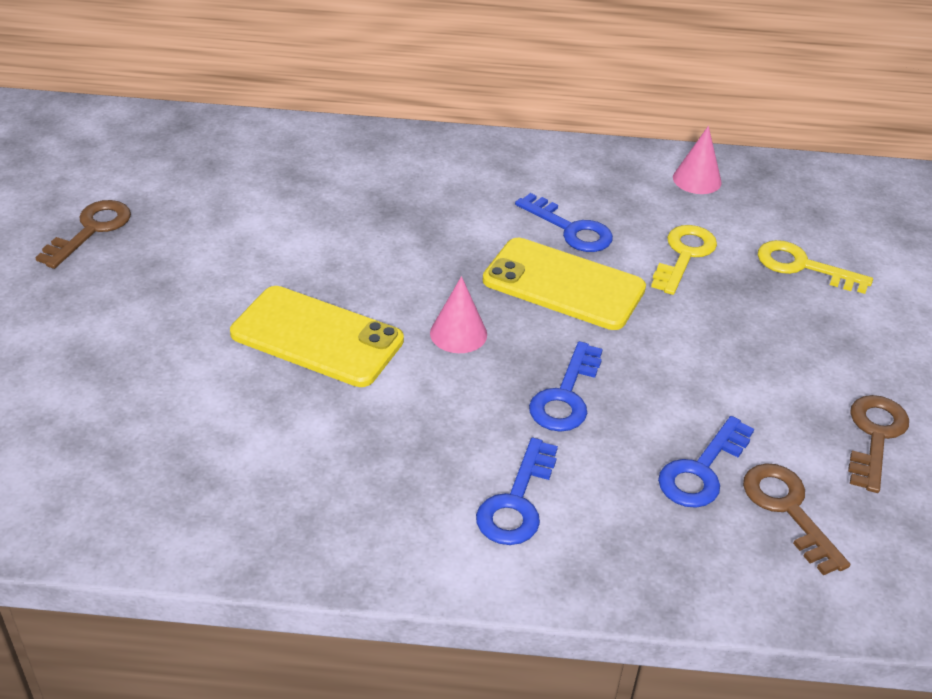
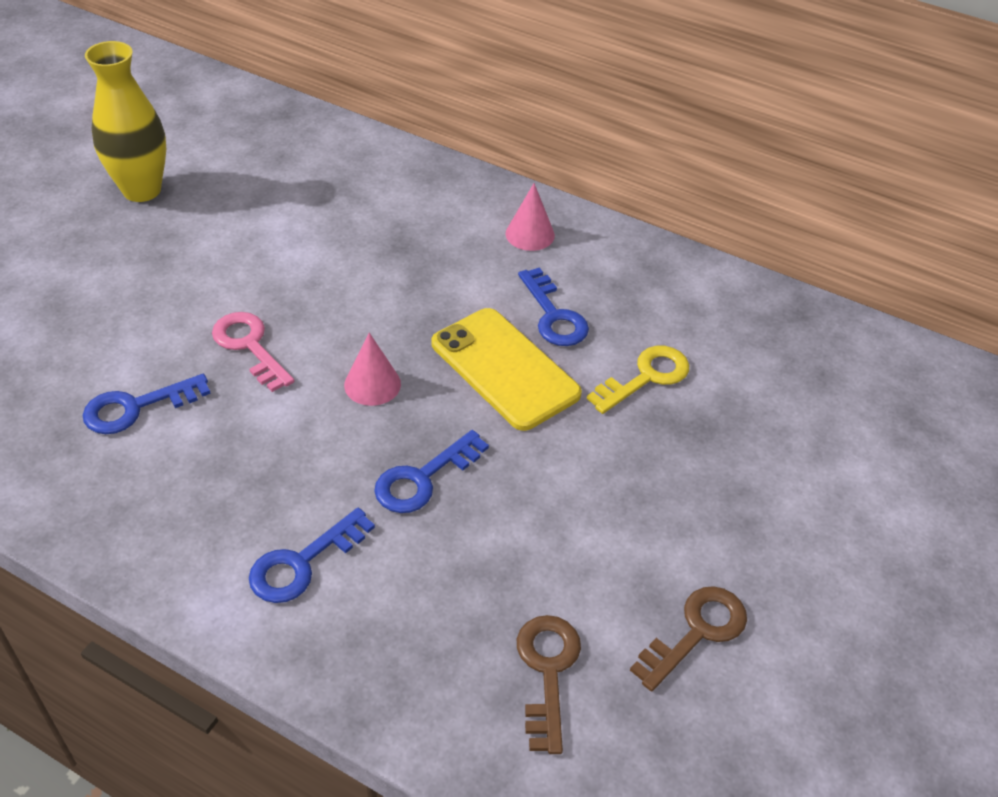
camera: 25 degrees right, 5 degrees up
(91, 230) = (142, 190): brown key -> yellow vase
(317, 337) = (249, 346): yellow phone -> pink key
(697, 179) = (720, 302): pink cone -> pink cone (530, 234)
(701, 470) = (494, 599): blue key -> blue key (136, 407)
(802, 266) = (761, 428): yellow key -> none

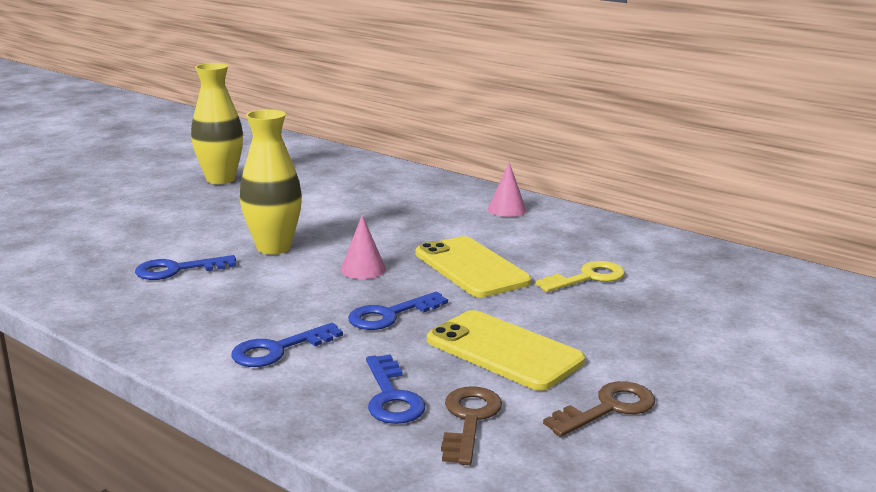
camera: 10 degrees right, 25 degrees down
(249, 346) = (274, 248): pink key -> yellow vase
(554, 315) = (517, 246): blue key -> blue key (391, 397)
(567, 536) = (504, 351): none -> yellow phone

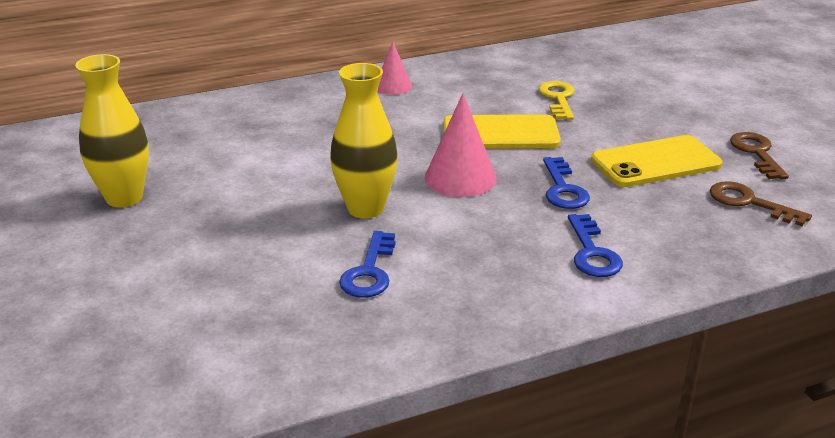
camera: 60 degrees left, 10 degrees up
(363, 269) = (460, 178): pink cone -> pink cone, size x1.62
(391, 397) = (701, 222): blue key -> none

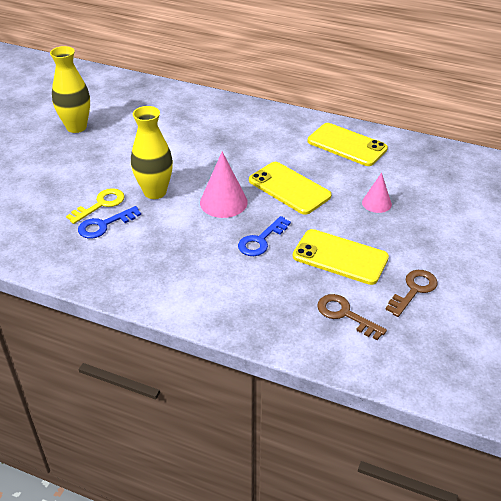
camera: 45 degrees right, 10 degrees up
(393, 86) = (286, 127): pink cone -> pink cone (376, 203)
(482, 75) = (347, 145): none -> yellow phone
(558, 99) = (362, 184): yellow key -> yellow key (101, 204)
(592, 252) = (210, 283): blue key -> none
(749, 203) = (345, 315): brown key -> brown key turned 45 degrees counterclockwise

